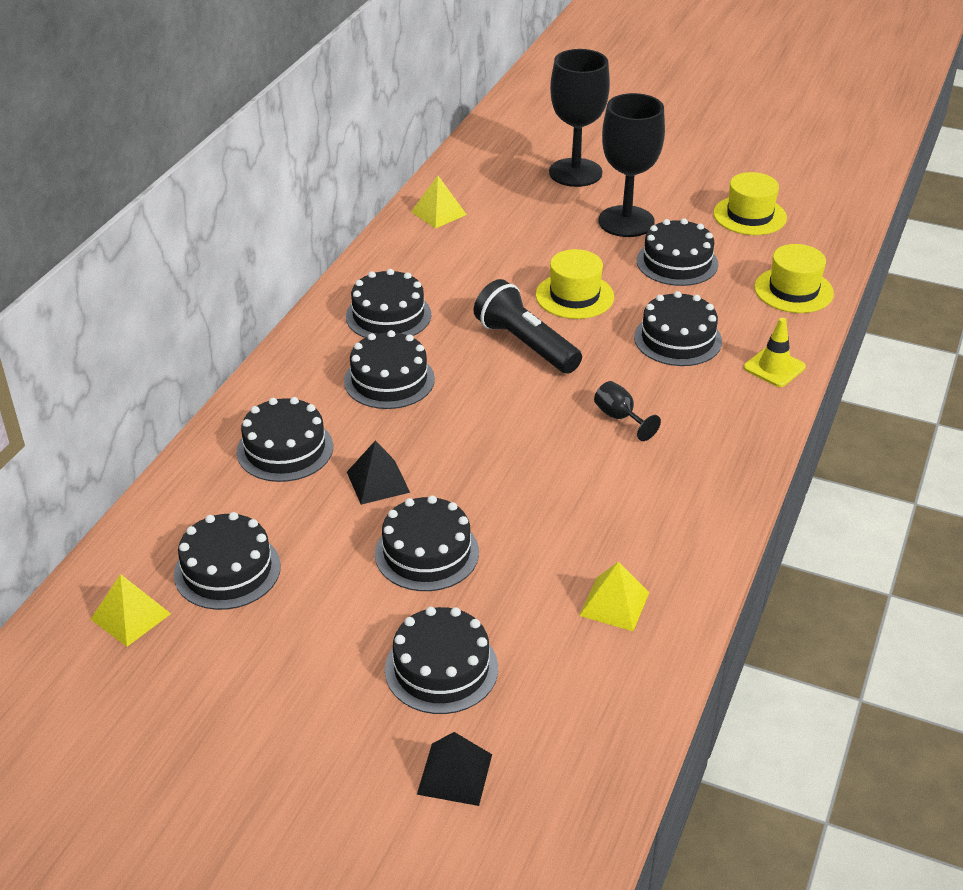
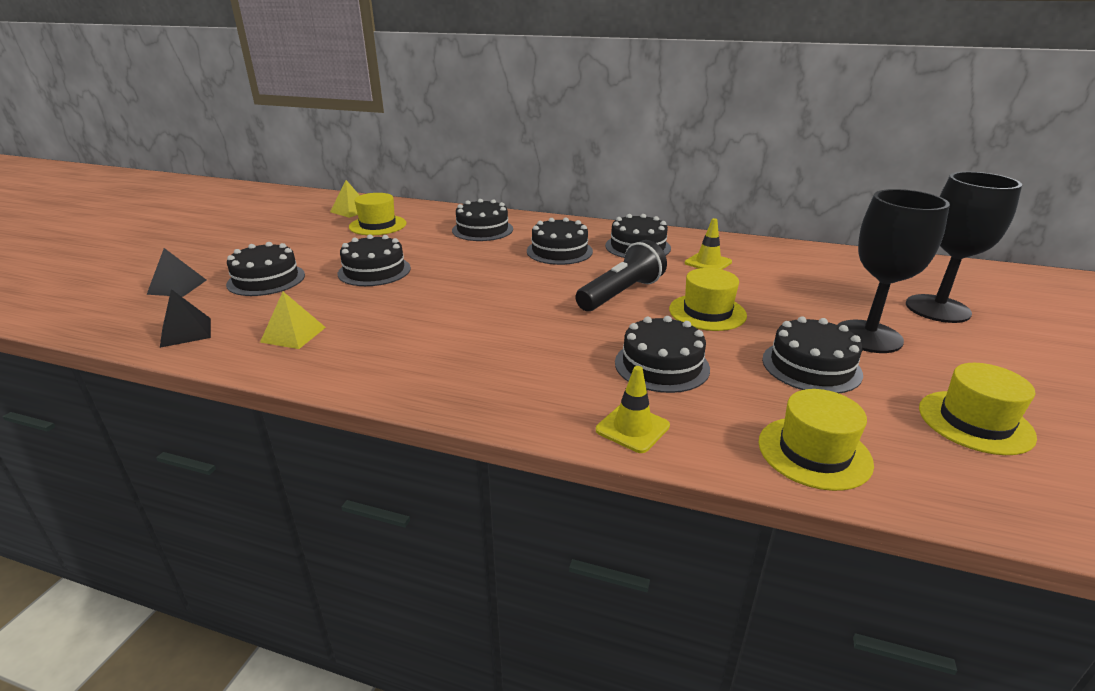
camera: 85 degrees right, 10 degrees down
(227, 570) = (377, 225): black cake -> yellow hat
(378, 482) = (448, 254): black pyramid -> black pyramid (186, 332)
(438, 213) = (795, 255): yellow pyramid -> none
(449, 273) = (708, 263): none -> yellow traffic cone
(620, 418) = (526, 335): black goblet -> none

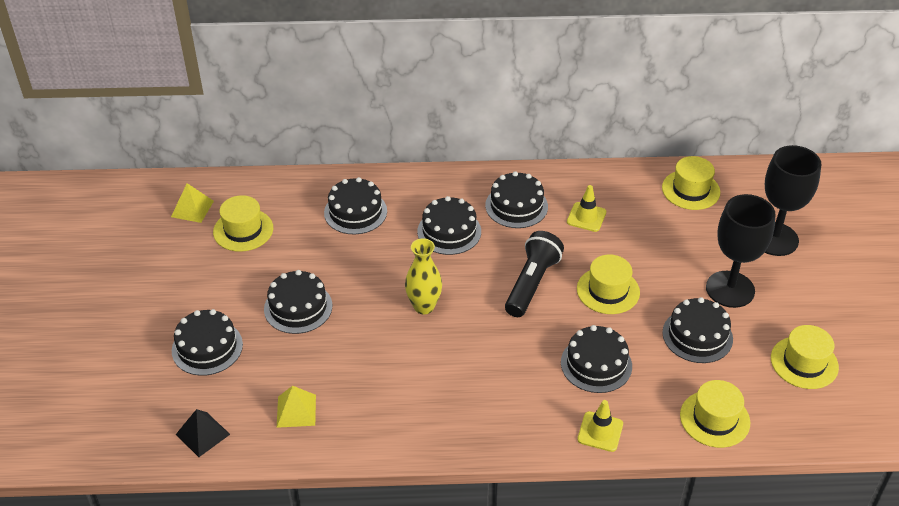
camera: 20 degrees left, 15 degrees up
(177, 287) = (132, 380): black pyramid -> none
(494, 290) = (424, 306): none -> yellow vase
(835, 263) = (690, 190): none -> yellow hat

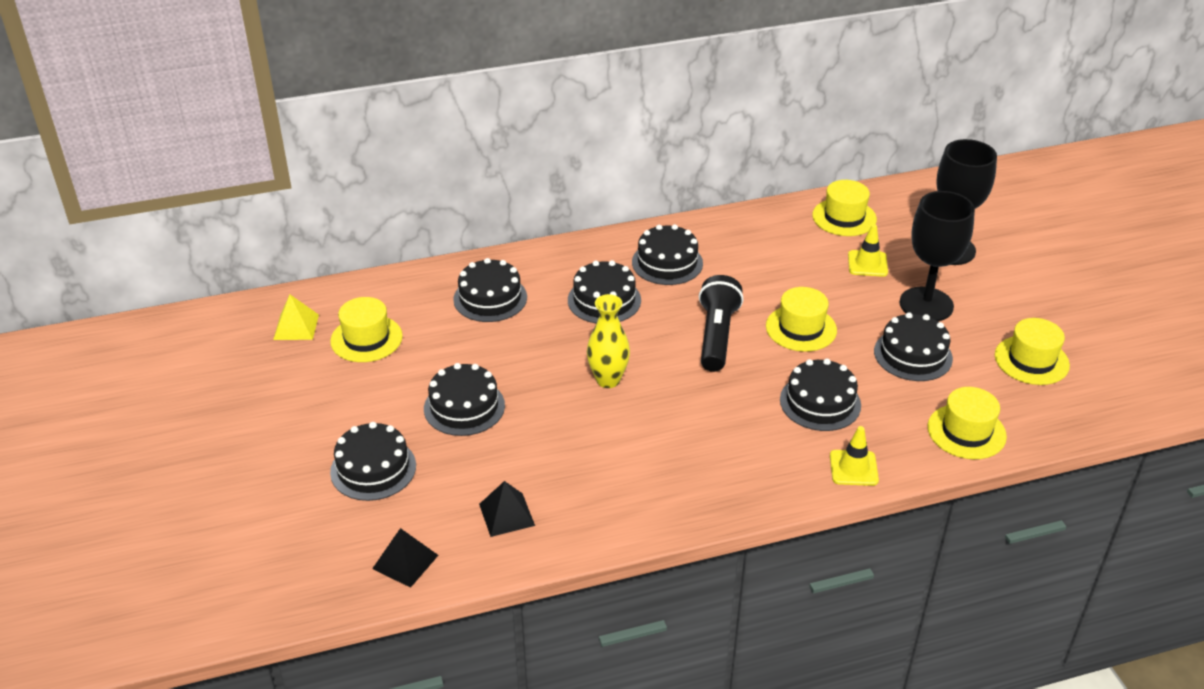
camera: 15 degrees left, 5 degrees down
(296, 410) = (506, 514): yellow pyramid -> black pyramid
(586, 217) = (747, 261): yellow traffic cone -> yellow traffic cone (867, 264)

